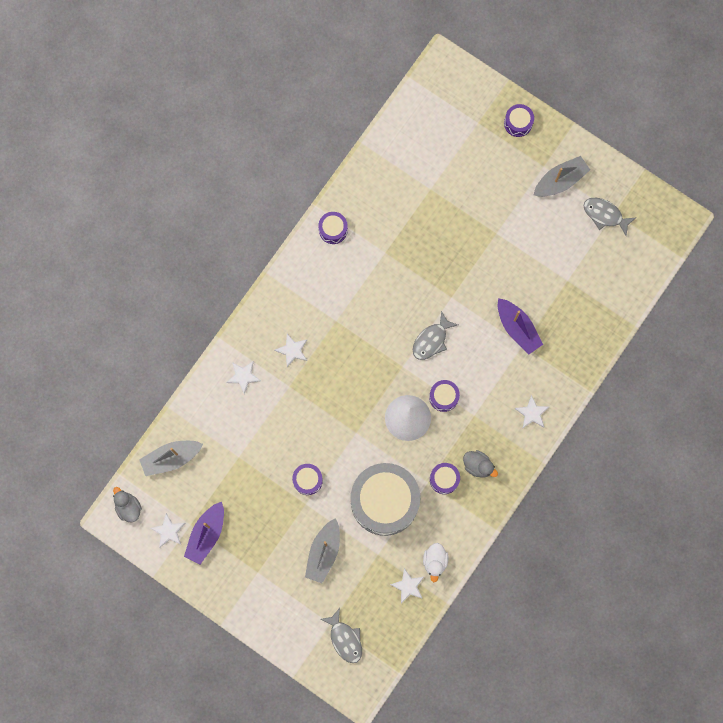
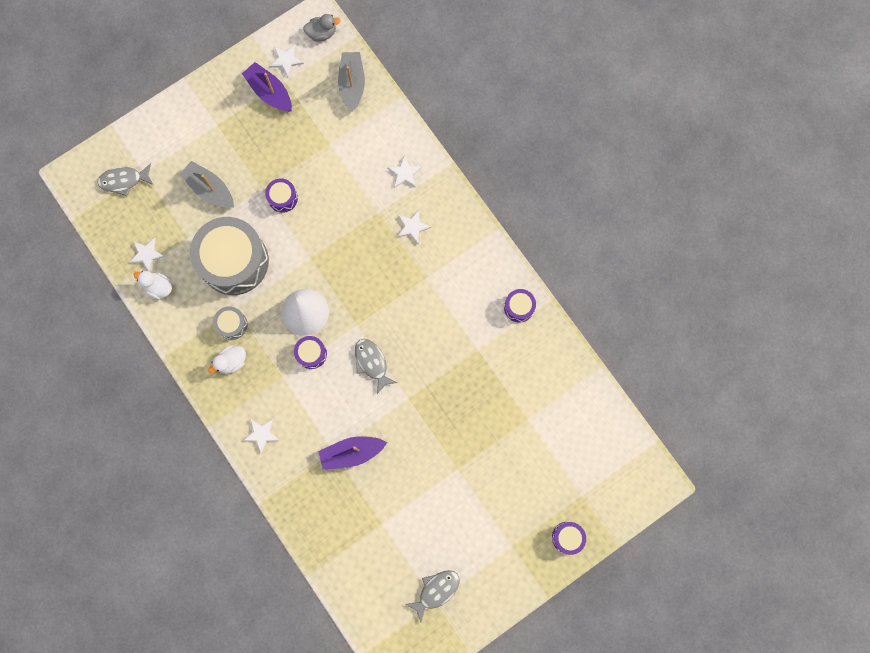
camera: 110 degrees right, 0 degrees up
(444, 479) = (232, 324): purple drum -> grey drum
(478, 465) = (232, 361): grey duck -> white duck
(560, 181) = (489, 557): grey boat -> none

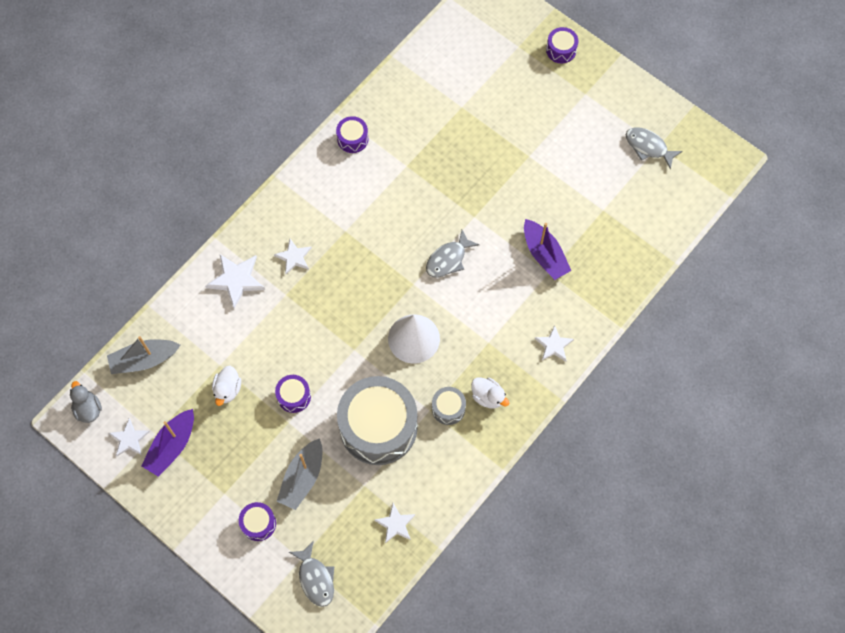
camera: 105 degrees left, 10 degrees down
(159, 287) = (429, 499): white duck -> white duck (227, 389)
(311, 353) = (456, 320): purple drum -> purple drum (258, 523)
(404, 173) = (236, 280): white star -> white star, size x1.54

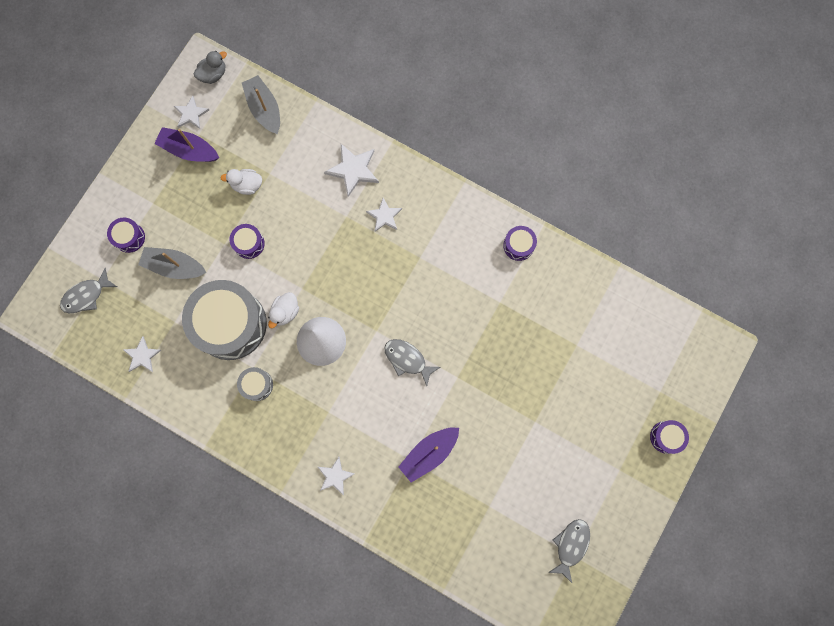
camera: 80 degrees right, 10 degrees up
(488, 397) = (273, 420): white duck -> white duck (285, 312)

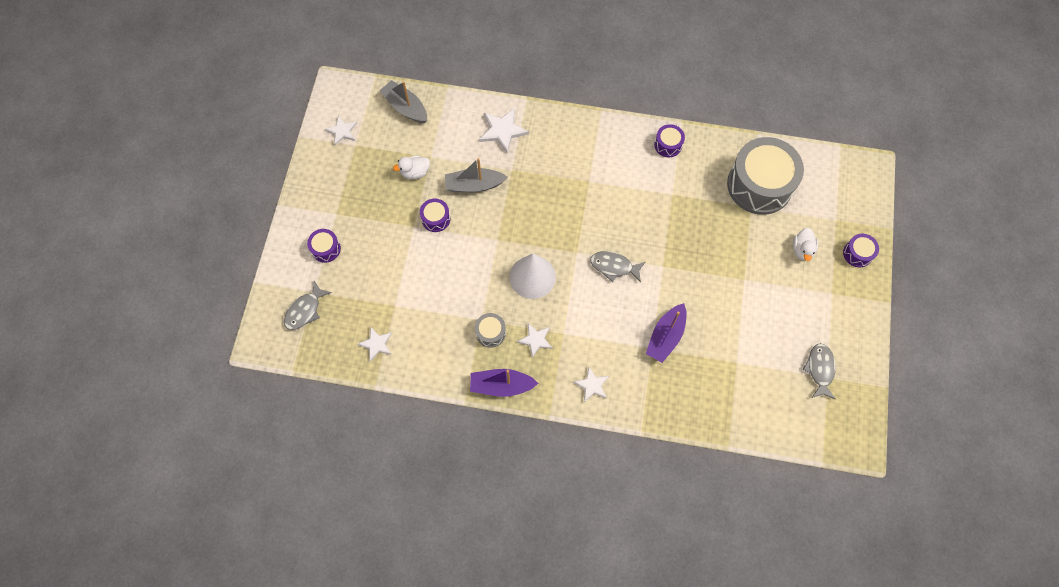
camera: 20 degrees left, 10 degrees down
(175, 266) = (376, 259): grey boat -> grey boat (474, 185)
(189, 150) = (352, 160): purple boat -> purple boat (501, 385)
(213, 74) = (349, 94): grey duck -> none
(230, 324) = (446, 290): grey drum -> grey drum (759, 185)
(285, 312) = (491, 264): white duck -> white duck (802, 249)
(384, 216) = (545, 158): white star -> white star (535, 340)

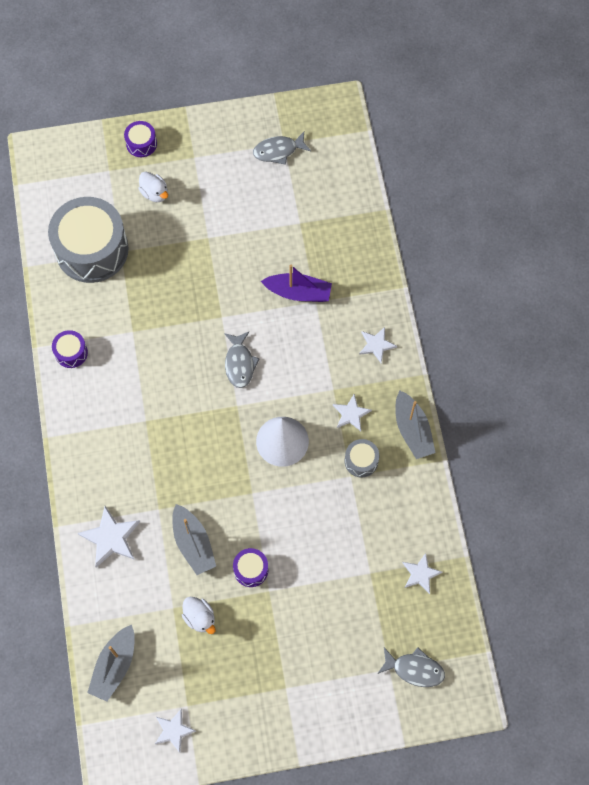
camera: 110 degrees left, 0 degrees up
(326, 249) = (333, 679): purple drum -> none
(501, 385) = (412, 430): purple boat -> grey boat
(802, 249) = (155, 193): white duck -> white duck turned 60 degrees clockwise

